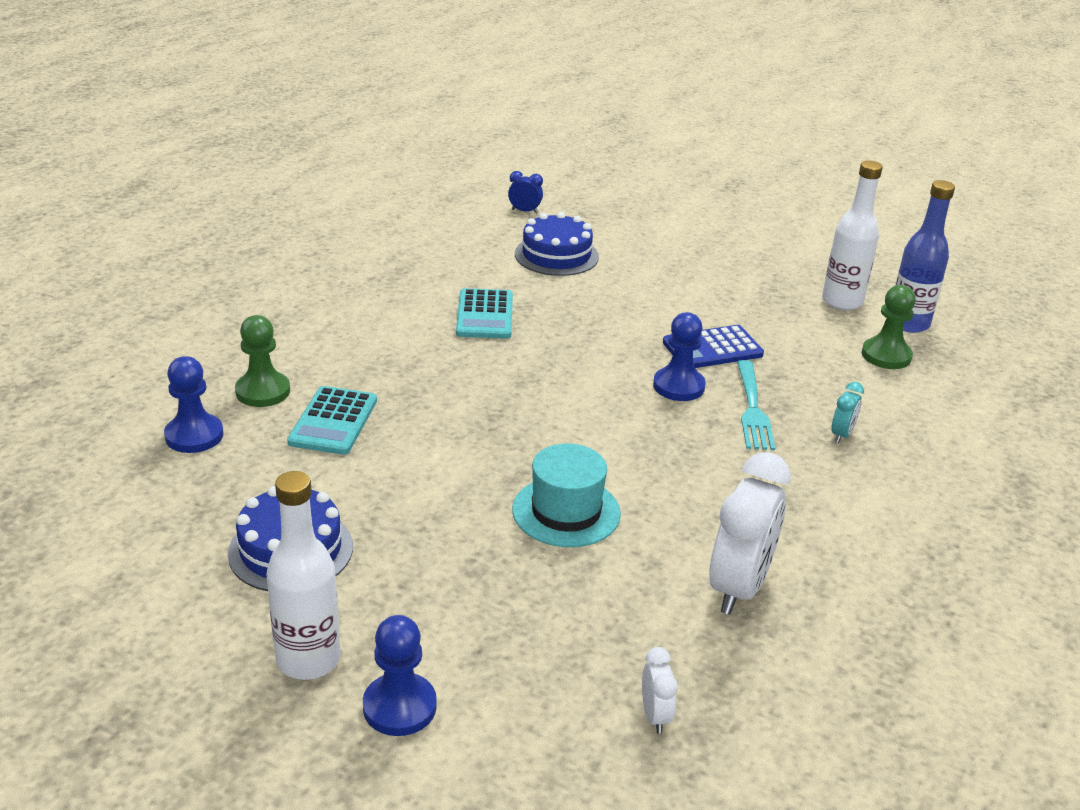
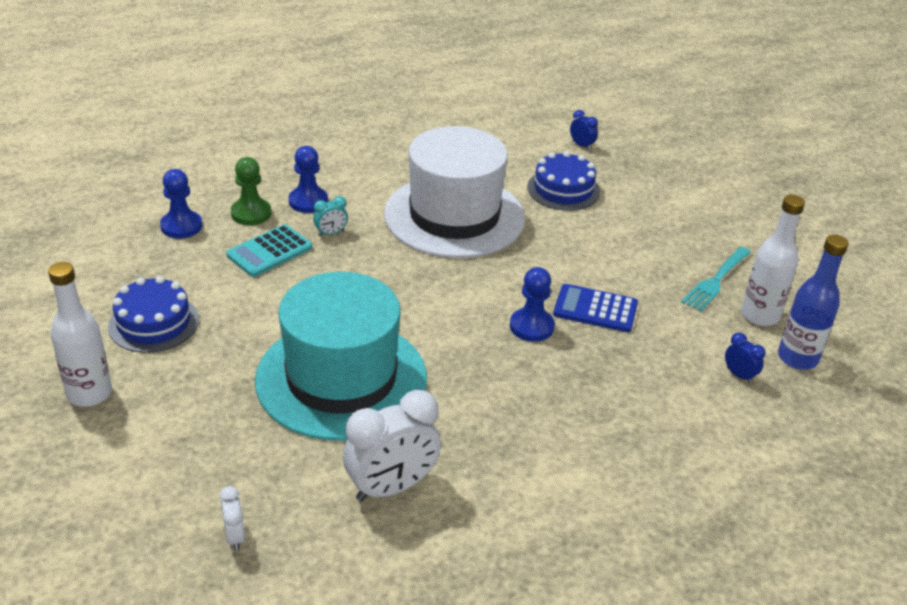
camera: 35 degrees right, 5 degrees up
(399, 707) = (103, 447): blue pawn -> blue pawn (308, 201)
(484, 315) = (454, 216): turquoise calculator -> white hat
(566, 511) = (341, 378): turquoise hat -> turquoise hat, size x1.98
(655, 715) = (235, 536): white clock -> white clock turned 45 degrees counterclockwise
(752, 408) = (568, 367): turquoise fork -> turquoise fork (716, 280)
(841, 435) = (614, 419): turquoise clock -> turquoise clock (331, 233)
(886, 355) = (739, 375): green pawn -> blue clock

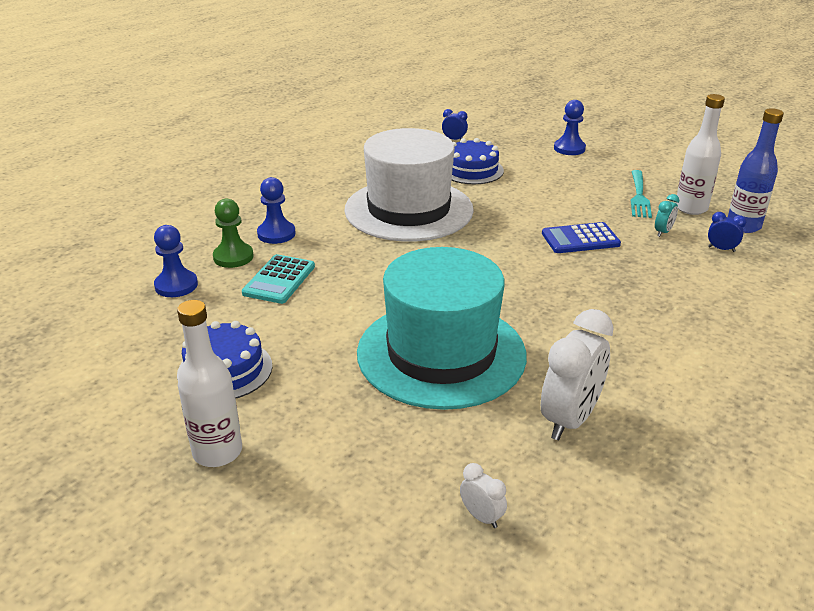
camera: 25 degrees left, 5 degrees down
(331, 233) = (320, 251): turquoise clock -> turquoise clock (663, 232)
(531, 326) = (548, 265): blue pawn -> blue pawn (569, 148)

